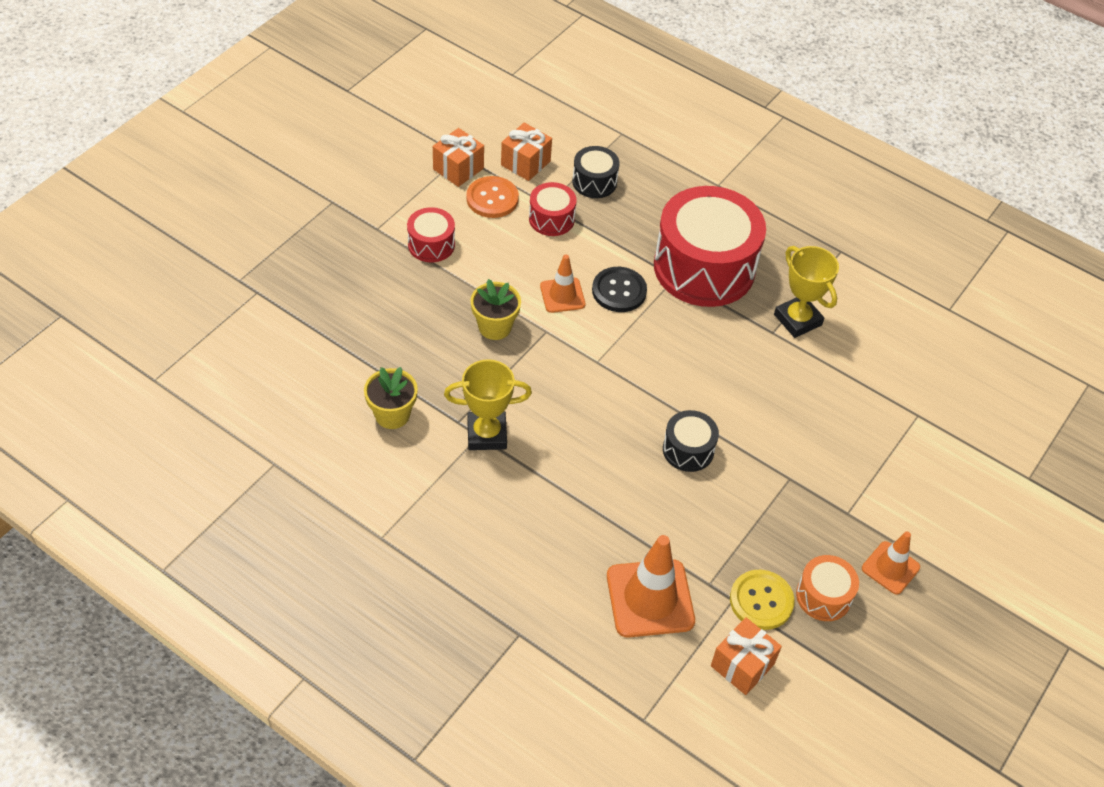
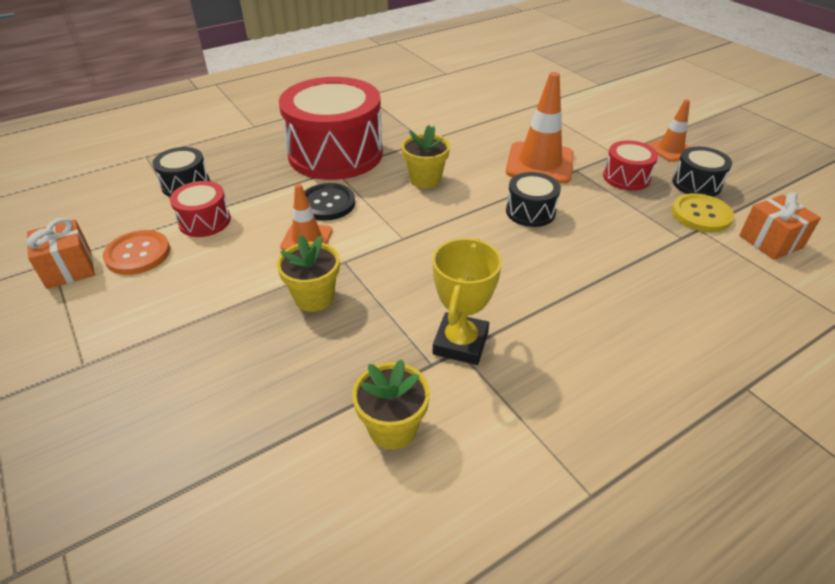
camera: 65 degrees left, 10 degrees down
(431, 244) = (155, 320): red drum -> red drum (626, 177)
(525, 163) = (116, 219): orange gift -> none
(650, 598) = (698, 277): orange traffic cone -> orange traffic cone (539, 163)
(698, 352) = (425, 179): none -> yellow flower pot
(797, 320) = (419, 127): yellow trophy -> none
(823, 596) = (696, 184): orange drum -> black drum

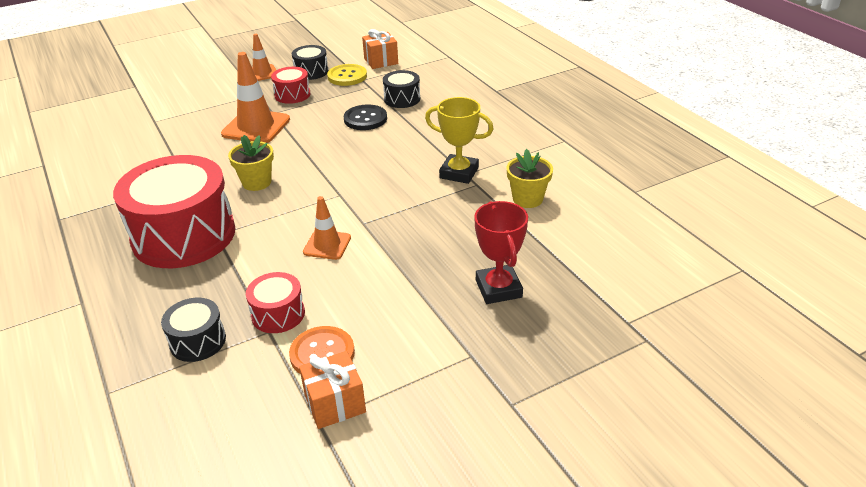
camera: 85 degrees left, 5 degrees down
(189, 390) = (498, 289): none -> red trophy
(314, 297) = (405, 236): yellow flower pot -> none
(327, 203) = (275, 236): black button -> black button (365, 119)
(530, 211) = (322, 137): black drum -> black drum (402, 99)

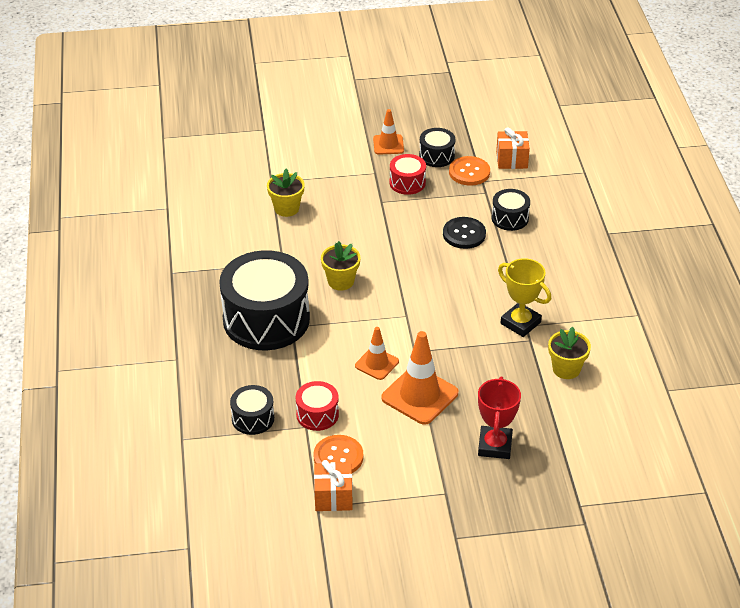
camera: 20 degrees right, 5 degrees up
(177, 138) = (286, 208): none -> yellow flower pot
(184, 235) = (266, 319): red drum -> black drum
(256, 127) = (360, 215): orange traffic cone -> orange traffic cone (419, 395)
(347, 76) = (469, 172): yellow button -> orange button

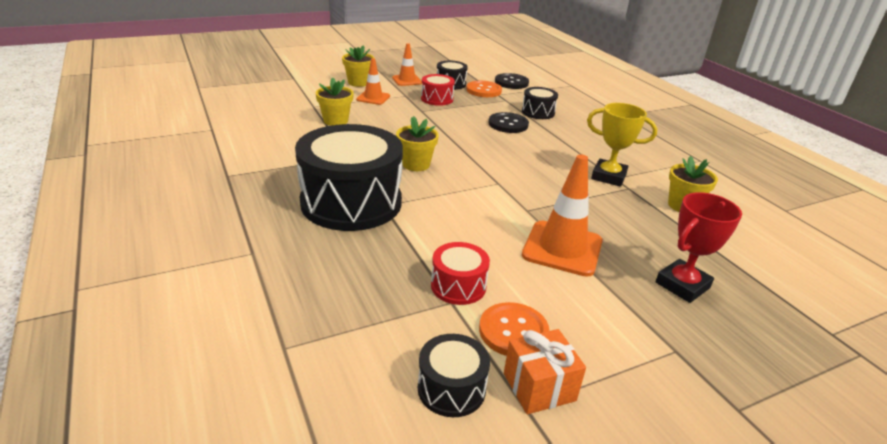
camera: 20 degrees left, 10 degrees down
(253, 418) = (377, 304): black drum -> black drum (451, 388)
(332, 144) = (358, 83): none -> yellow flower pot
(377, 363) = (495, 226): orange traffic cone -> orange traffic cone (373, 98)
(495, 446) = (682, 285): red trophy -> red trophy turned 60 degrees clockwise
(511, 160) = (511, 82): orange gift -> black button

